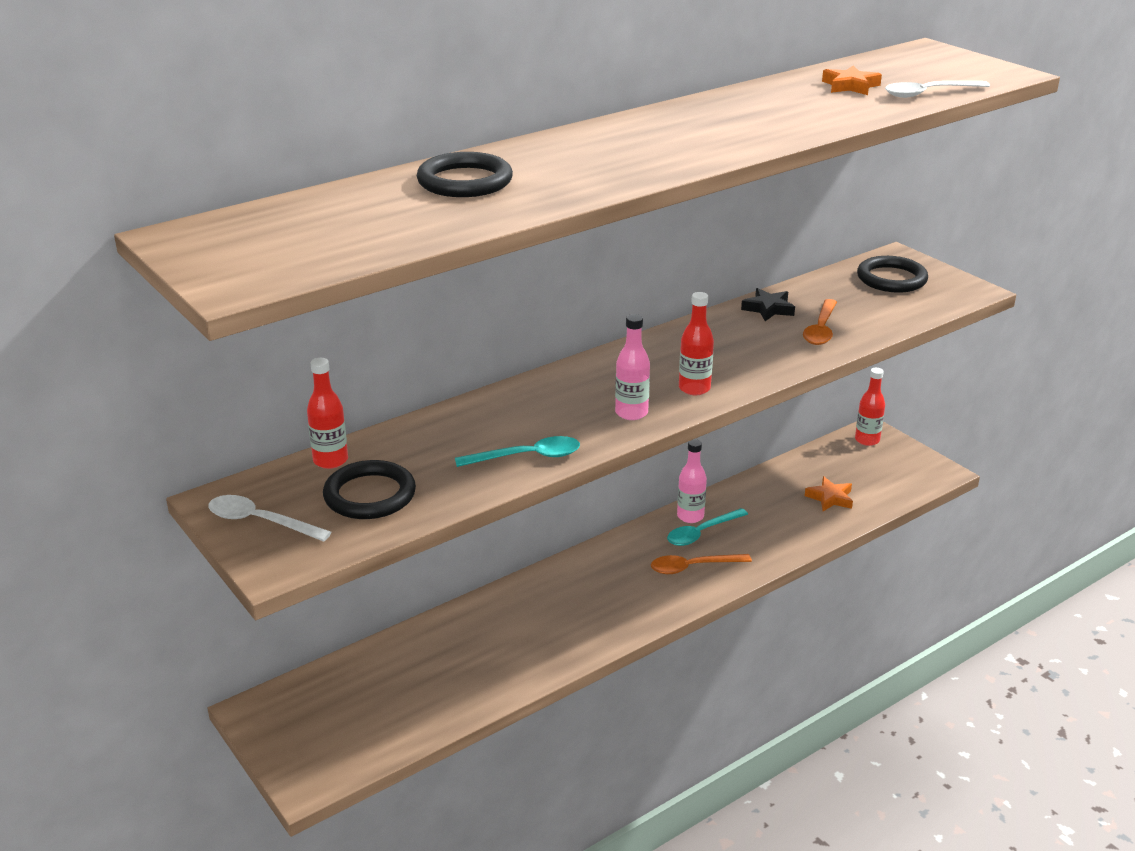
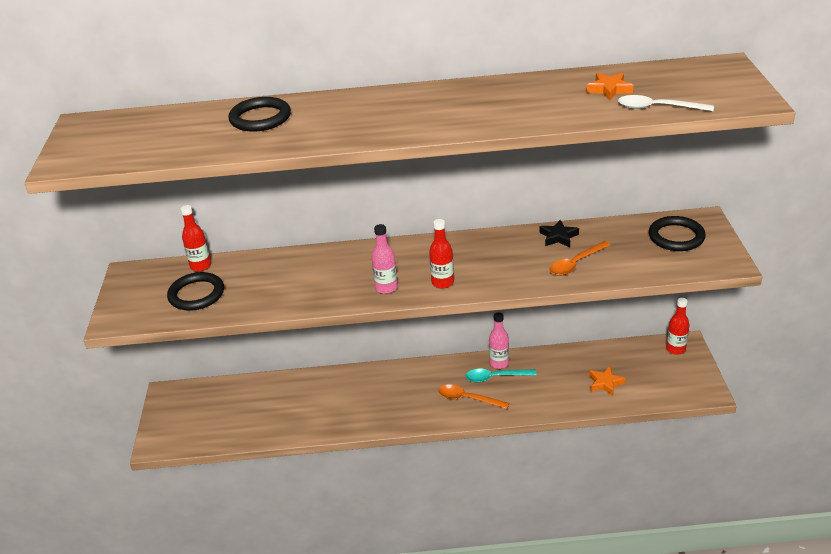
camera: 35 degrees right, 5 degrees up
(260, 521) = (133, 292): white spoon -> none
(527, 457) = (297, 298): turquoise spoon -> none

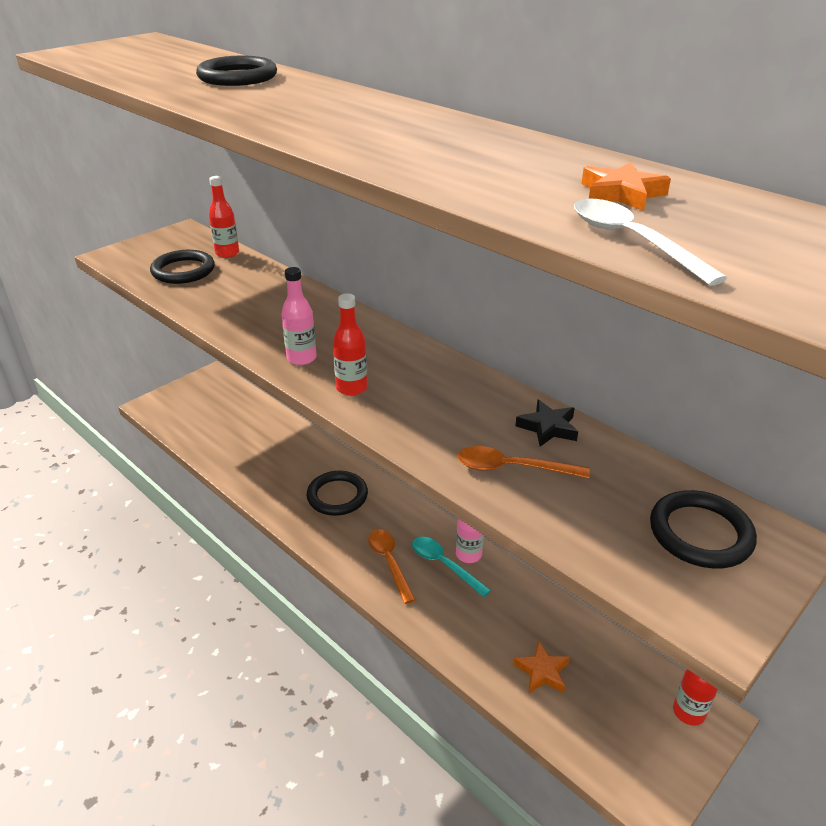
camera: 45 degrees right, 0 degrees up
(384, 392) = (337, 496): none -> black ring

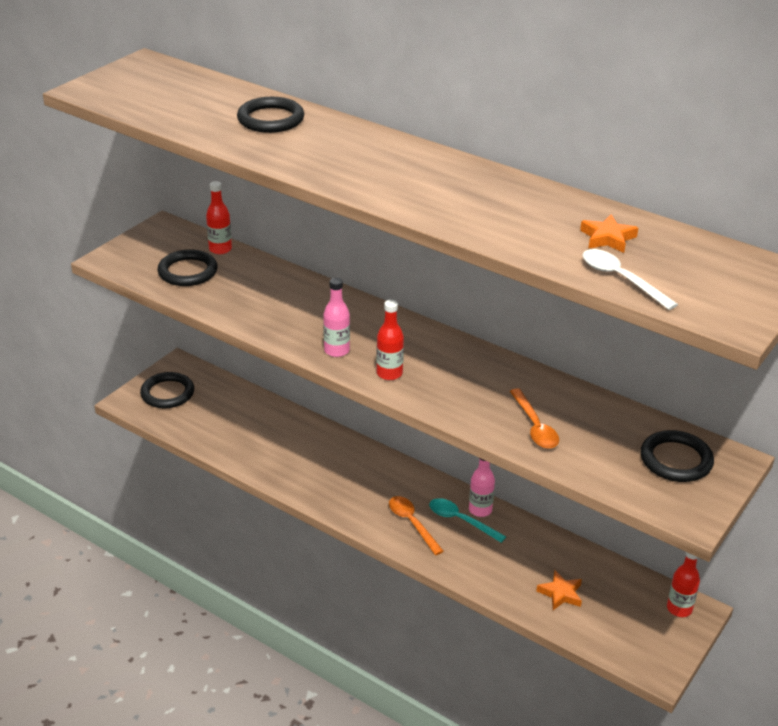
camera: 10 degrees left, 0 degrees up
(337, 496) = (347, 471): black ring -> black ring (167, 393)
(512, 468) = (534, 426): orange spoon -> orange spoon turned 105 degrees counterclockwise
(548, 427) = (554, 392): black star -> none

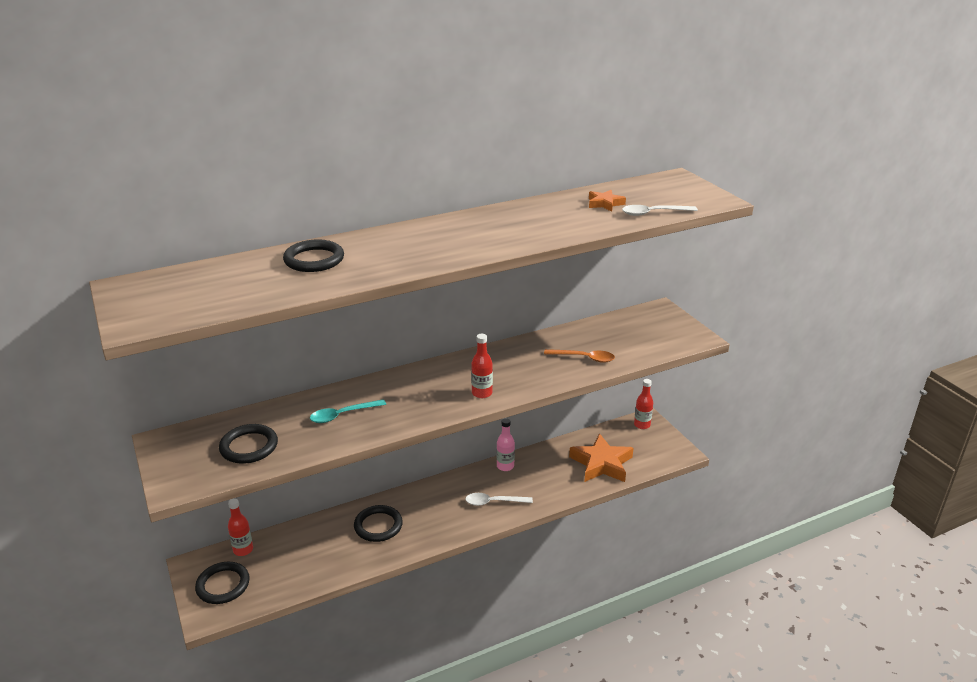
camera: 60 degrees left, 5 degrees down
(220, 249) = (236, 420): red bottle -> red bottle (243, 550)
(336, 350) = (434, 406): pink bottle -> none
(412, 523) = (494, 502): orange spoon -> white spoon
(461, 520) = (508, 479): turquoise spoon -> turquoise spoon (343, 415)
(560, 593) = (601, 463): orange star -> orange star, size x1.98
(676, 460) = (649, 325): black ring -> black ring (378, 526)

